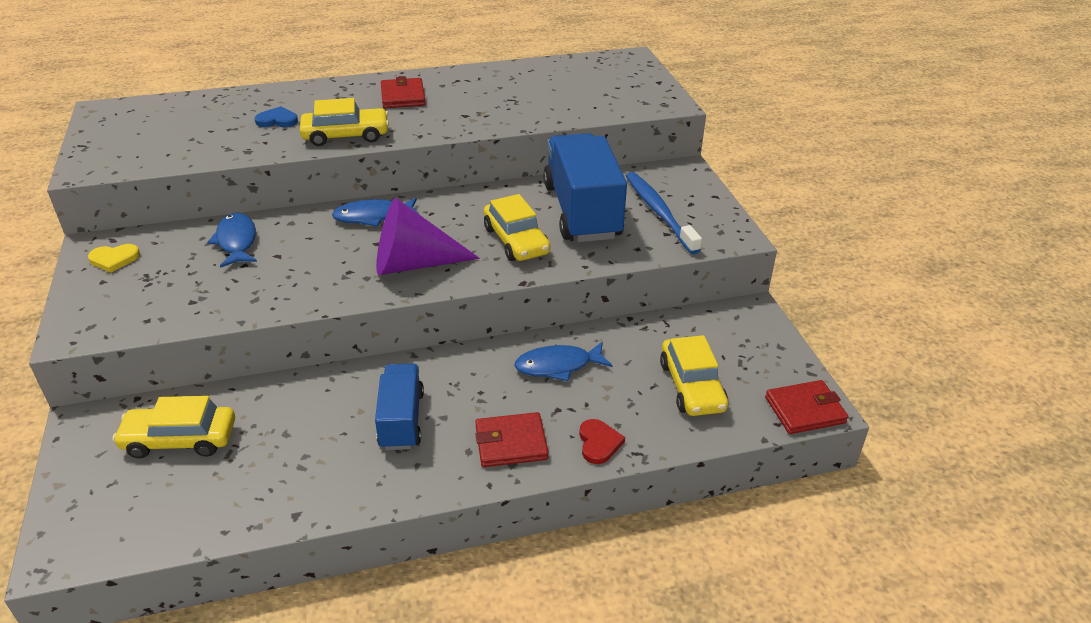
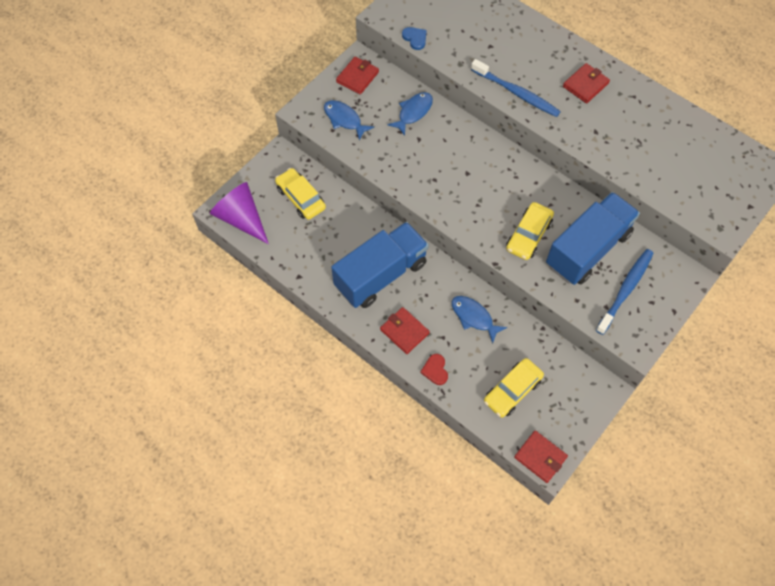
camera: 55 degrees right, 25 degrees up
(114, 259) = (357, 77): yellow heart -> red wallet
(277, 120) = (500, 49): blue heart -> blue heart (415, 38)
(346, 135) = (516, 93): yellow car -> blue toothbrush
(373, 217) = (487, 153): blue fish -> blue fish (344, 119)
(401, 420) = (381, 275): blue truck -> blue truck, size x1.76
(414, 264) = (465, 203): purple cone -> purple cone (241, 218)
(598, 443) = (435, 370): red heart -> red heart turned 120 degrees clockwise

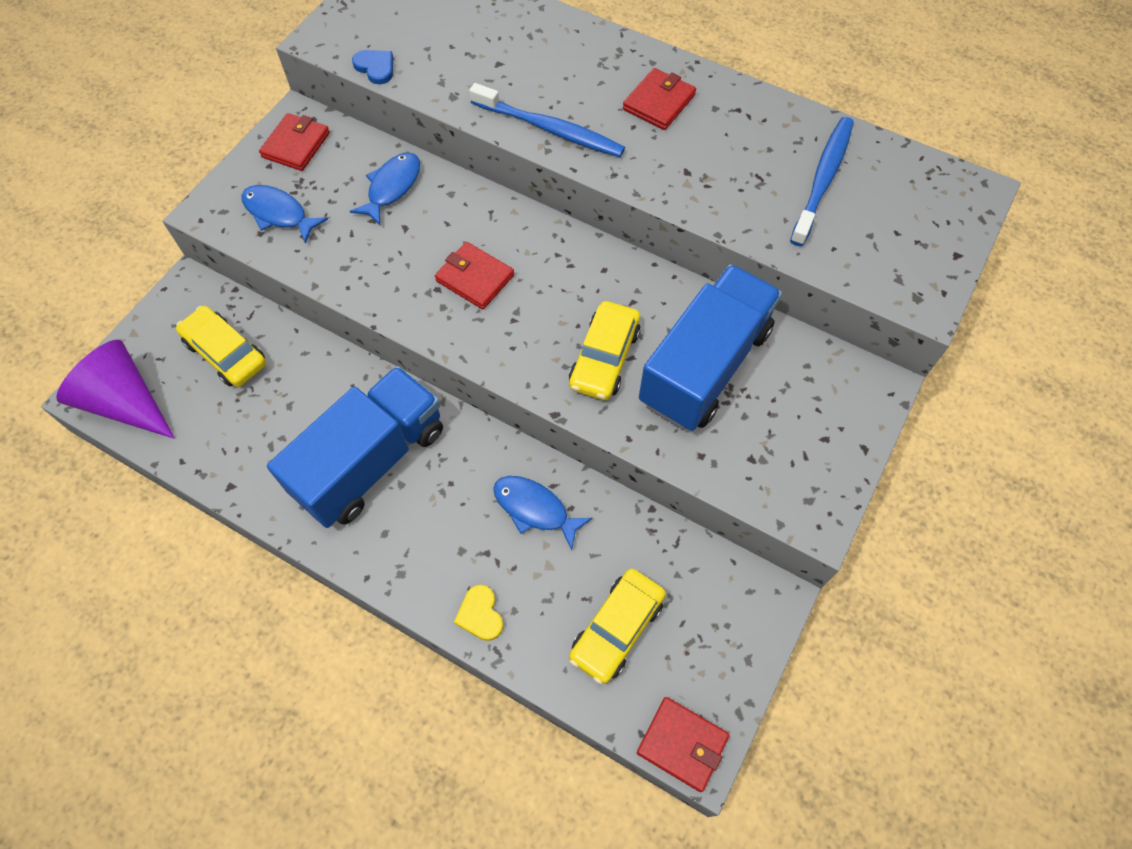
camera: 10 degrees left, 0 degrees up
(404, 331) = (420, 553): red wallet -> red wallet (475, 278)
(435, 370) = (480, 614): red heart -> yellow heart
(625, 290) = (778, 425): blue toothbrush -> blue toothbrush (823, 179)

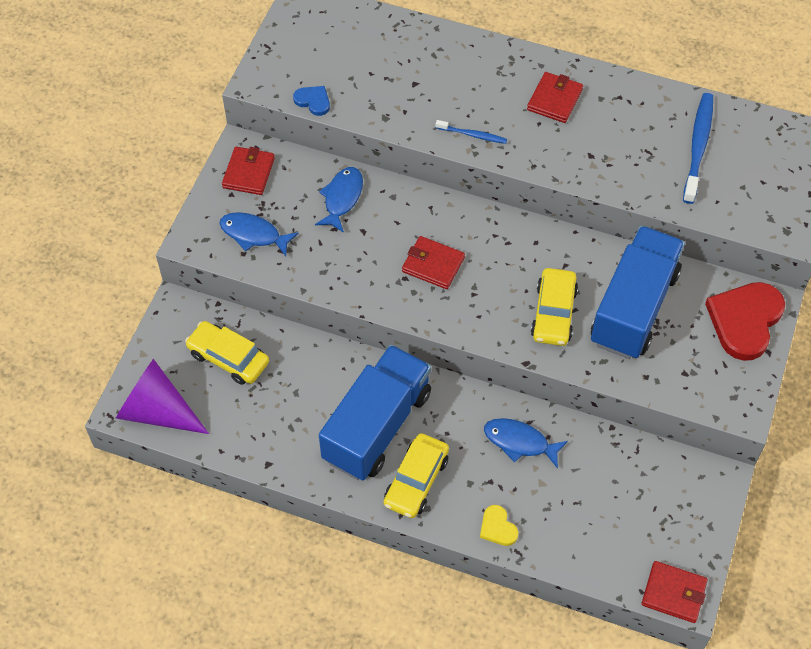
camera: 10 degrees left, 5 degrees down
(550, 129) = (473, 135): blue toothbrush -> blue toothbrush, size x0.53
(616, 628) = (605, 520): yellow car -> yellow car (416, 481)
(842, 404) = (745, 321): none -> red heart

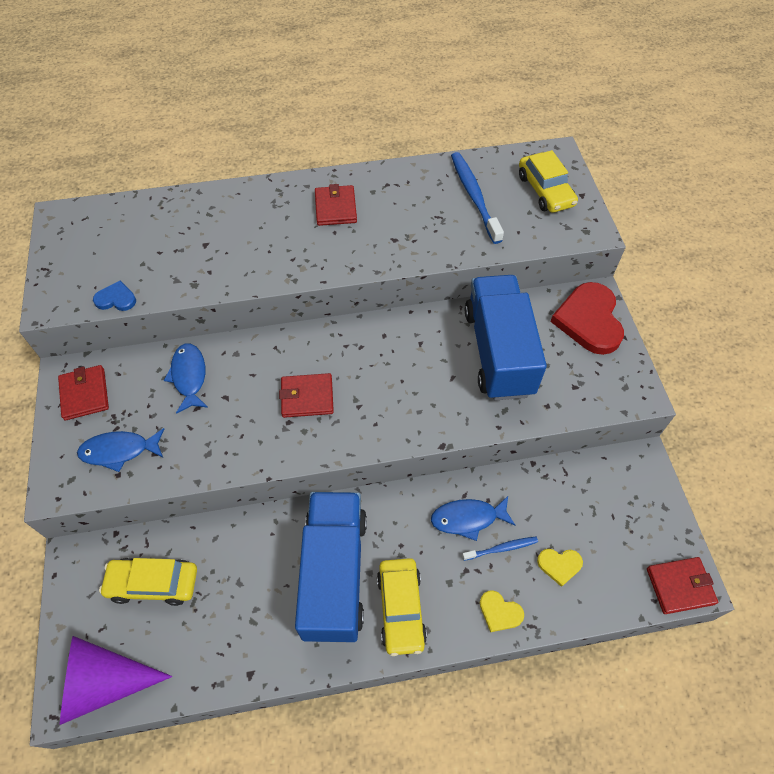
camera: 30 degrees left, 0 degrees up
(473, 135) = (283, 266): blue toothbrush -> blue toothbrush (502, 548)
(553, 313) = (437, 389): yellow car -> yellow car (545, 190)
(576, 520) = (559, 565): none -> yellow heart

